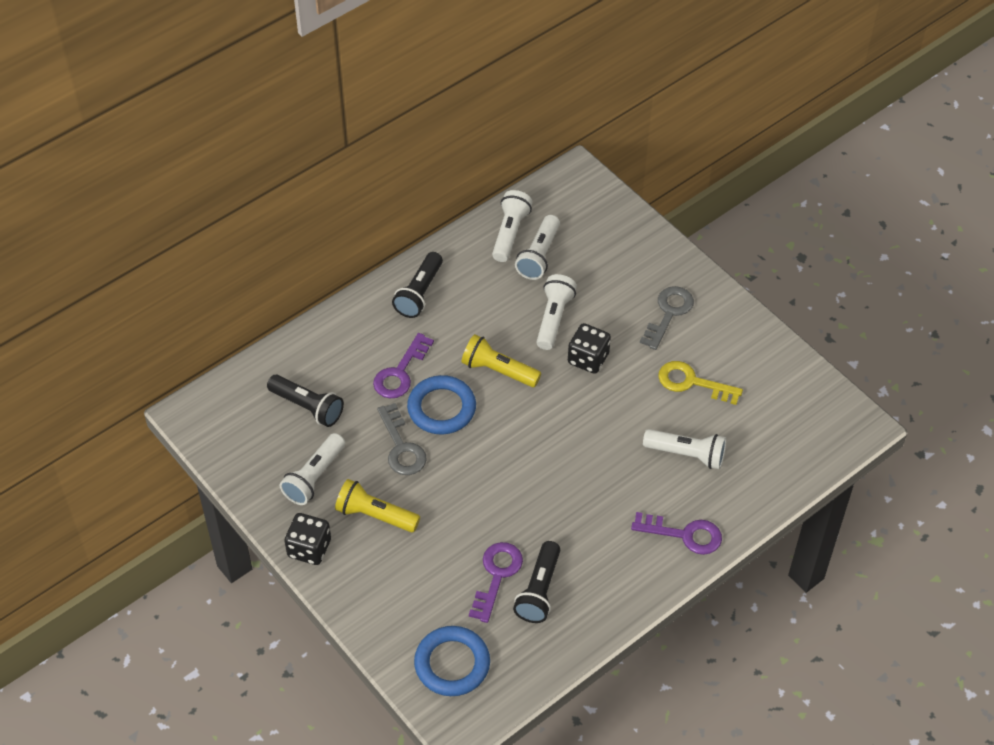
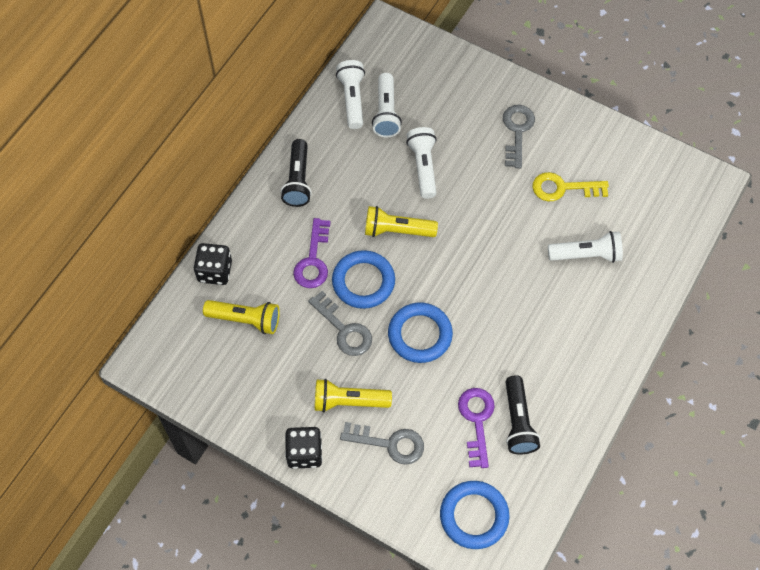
camera: 20 degrees left, 10 degrees up
(307, 407) = (245, 319): black flashlight -> yellow flashlight
(314, 477) = (280, 384): white flashlight -> none
(398, 568) = (390, 443): none -> grey key
(476, 476) = (420, 335): none -> blue ring
(588, 359) = (468, 194): black dice -> black dice (215, 271)
(684, 534) = (615, 328): purple key -> none

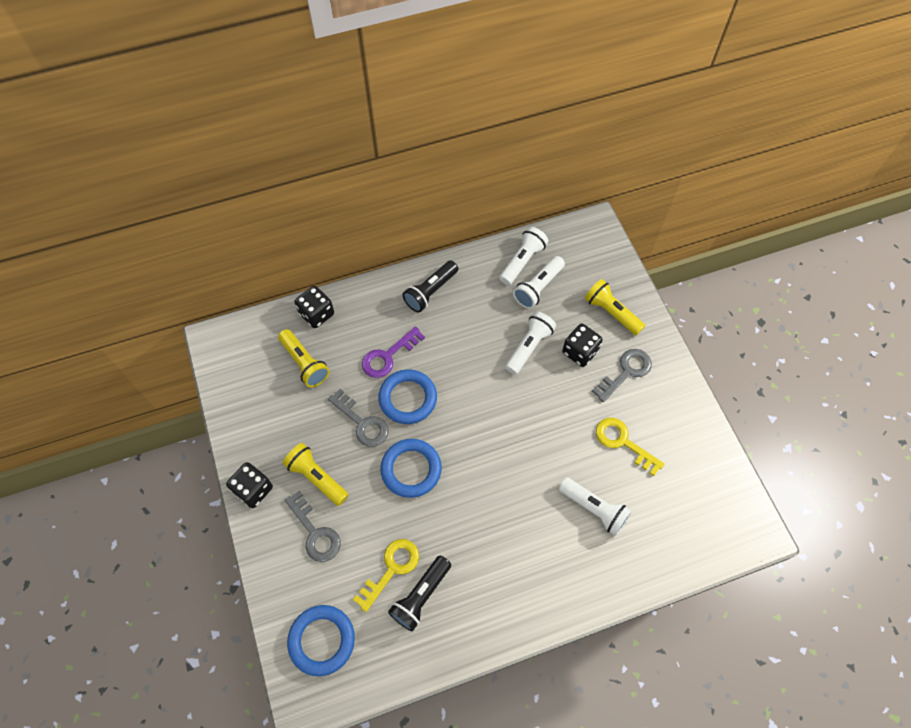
camera: 40 degrees right, 0 degrees up
(344, 329) = (362, 423): grey key -> grey key turned 45 degrees counterclockwise
(397, 230) = (466, 379): yellow flashlight -> yellow flashlight (611, 312)
(467, 141) = (580, 352): none -> black dice
(476, 420) = (391, 569): purple key -> yellow key

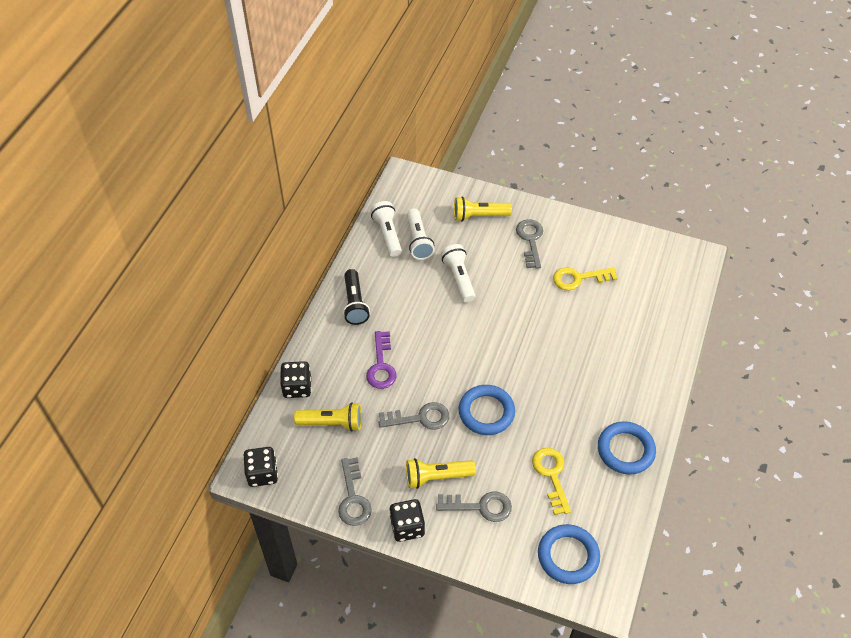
camera: 50 degrees left, 10 degrees down
(249, 430) = (353, 498): none -> grey key
(408, 398) = (428, 376): blue ring -> blue ring (625, 450)
(421, 596) = (587, 470): black flashlight -> none
(580, 352) = (491, 253): black dice -> black dice (262, 473)
(594, 509) = (611, 327): white flashlight -> none

